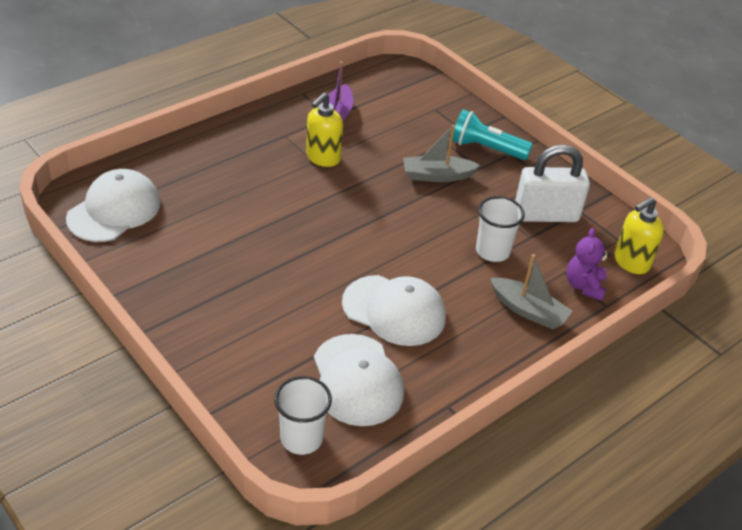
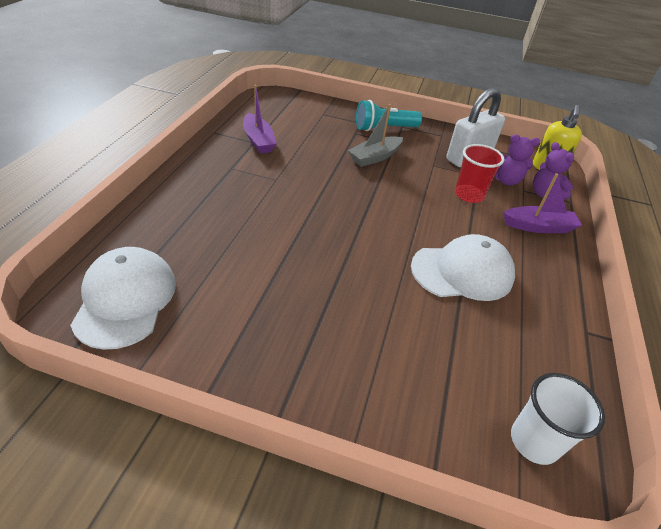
camera: 35 degrees left, 0 degrees up
(323, 158) = (280, 174): yellow soap dispenser -> none
(357, 380) = (507, 350): white cap -> none
(492, 251) = (469, 195): white cup -> red cup
(528, 310) = (538, 227): grey boat -> purple boat
(557, 255) = (506, 180): none -> purple teddy bear

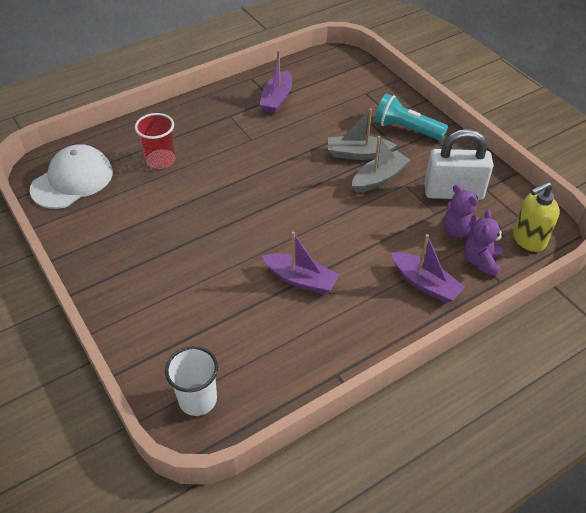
camera: 45 degrees right, 5 degrees up
(412, 168) = (379, 178): none -> grey boat
(462, 272) = (301, 279): white cap -> purple boat
(469, 195) = (399, 226): red cup -> red cup (161, 160)

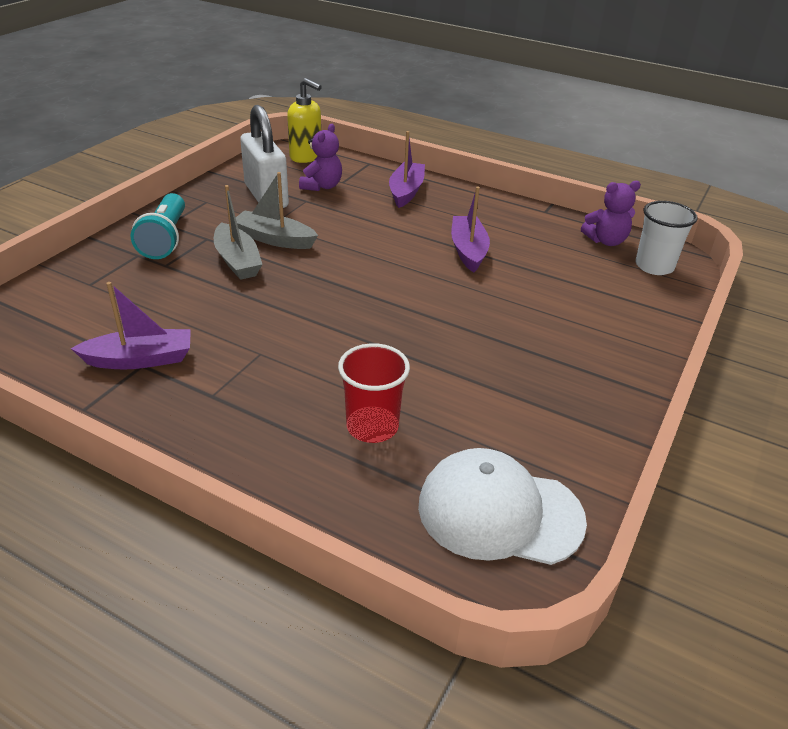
camera: 120 degrees left, 10 degrees down
(481, 261) = (353, 172): purple teddy bear -> purple teddy bear (606, 241)

